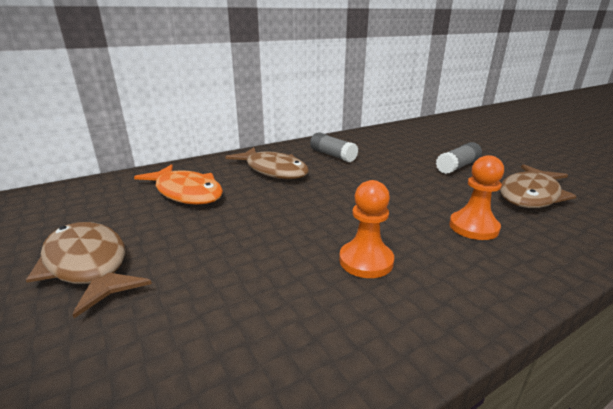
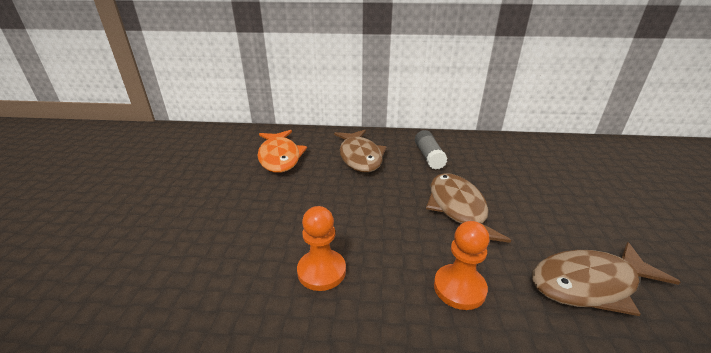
camera: 35 degrees right, 5 degrees up
(88, 265) = (175, 193): brown fish -> brown fish (458, 209)
(457, 166) = (546, 213): grey glue stick -> none

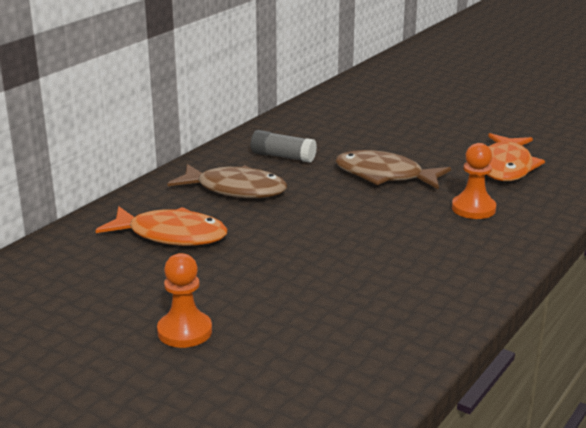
camera: 60 degrees left, 5 degrees down
(321, 271) = (407, 256): orange pawn -> orange pawn (184, 331)
(589, 284) = (506, 166): brown fish -> orange fish

